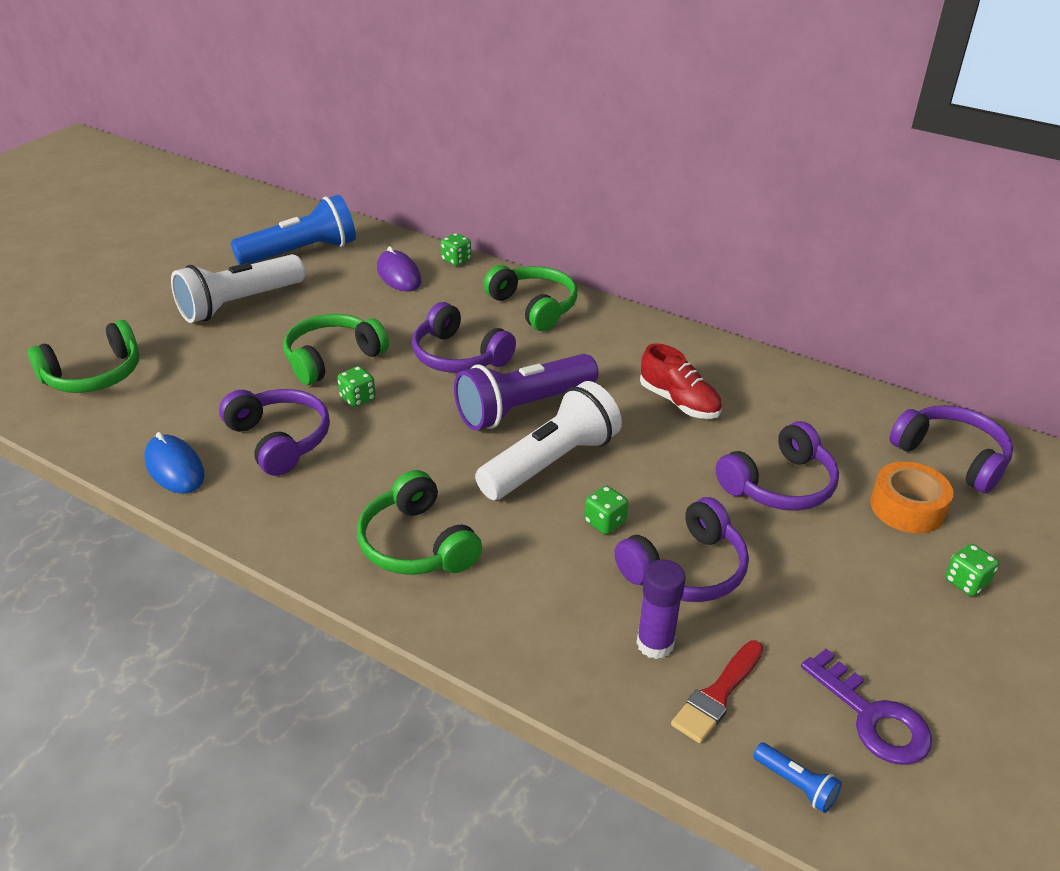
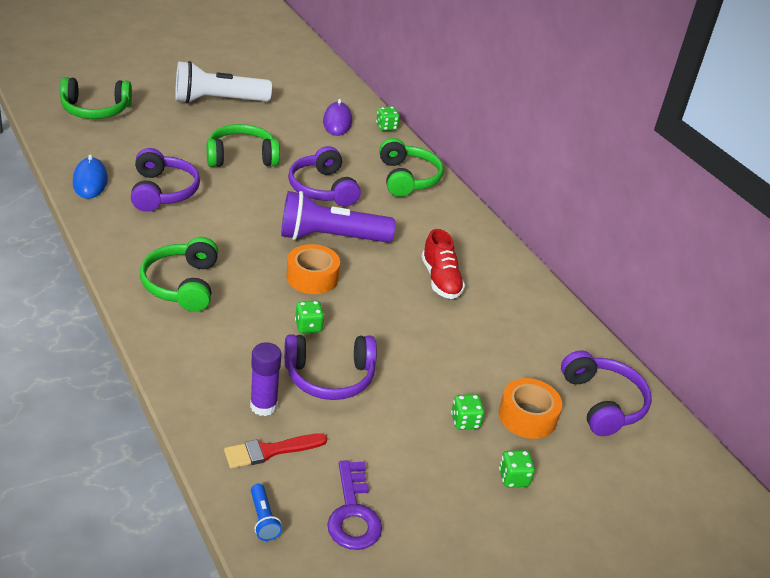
camera: 25 degrees right, 0 degrees up
(301, 252) = (288, 83): blue flashlight -> none
(358, 398) = (232, 187): green dice -> green dice (465, 421)
(550, 463) = (312, 277): white flashlight -> orange tape
(780, 485) = (451, 360): purple headphones -> none

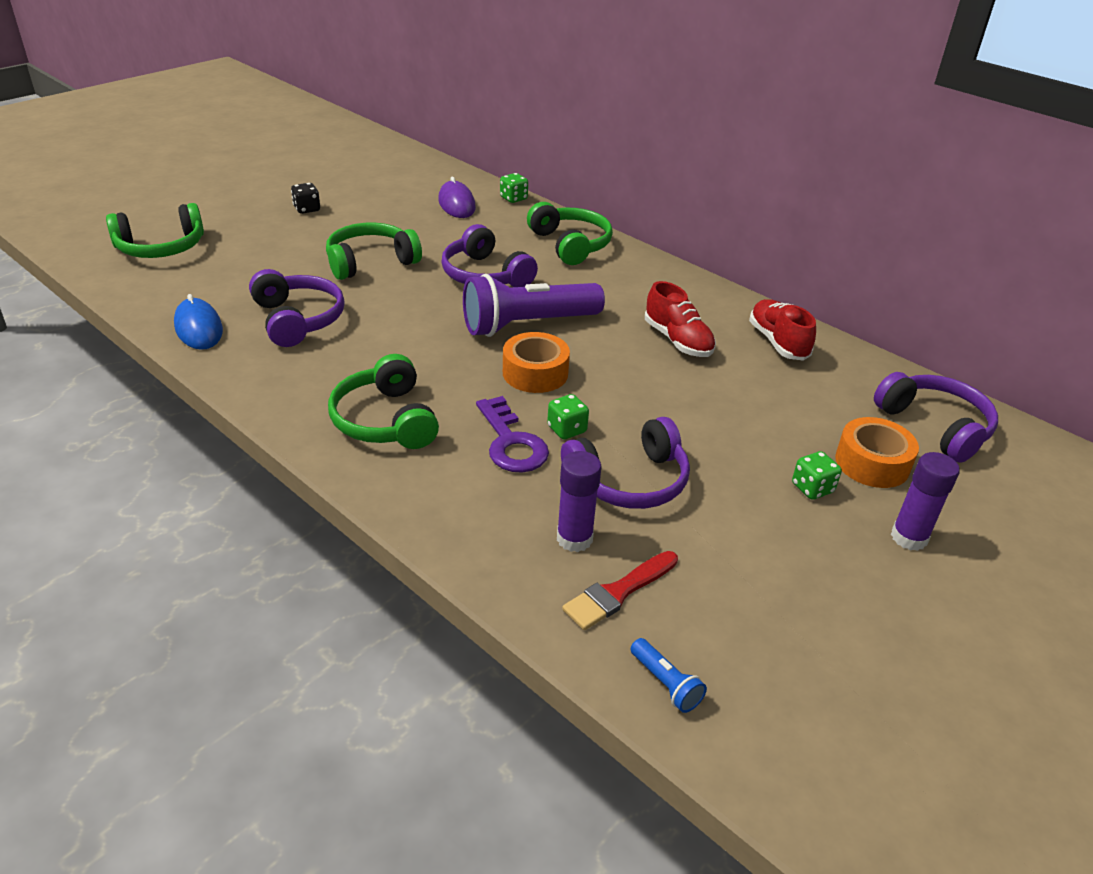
camera: 15 degrees left, 0 degrees up
(218, 101) = (307, 209): white flashlight -> black dice
(353, 513) = (766, 639): purple key -> purple key (511, 442)
(513, 478) = (909, 537): green dice -> purple glue stick
(522, 302) = (778, 342): none -> red shoe

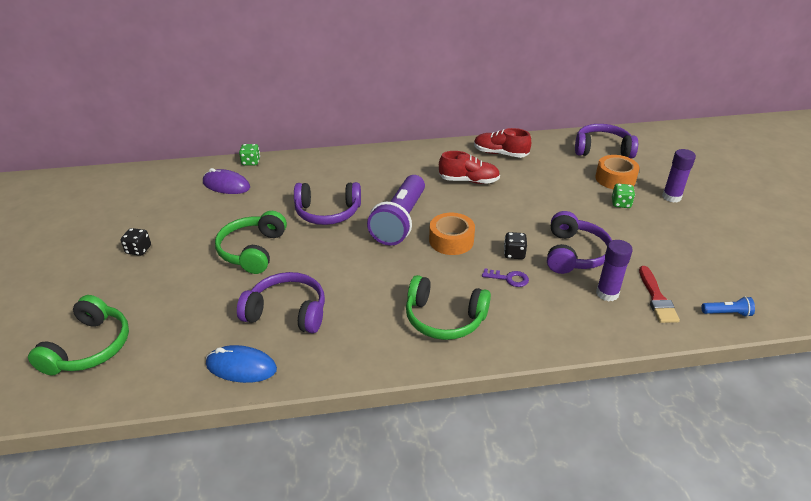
camera: 50 degrees left, 0 degrees up
(511, 442) = (509, 278): purple key -> purple key, size x0.59
(567, 429) = (514, 254): green dice -> black dice
(570, 244) = (332, 168): green headphones -> none

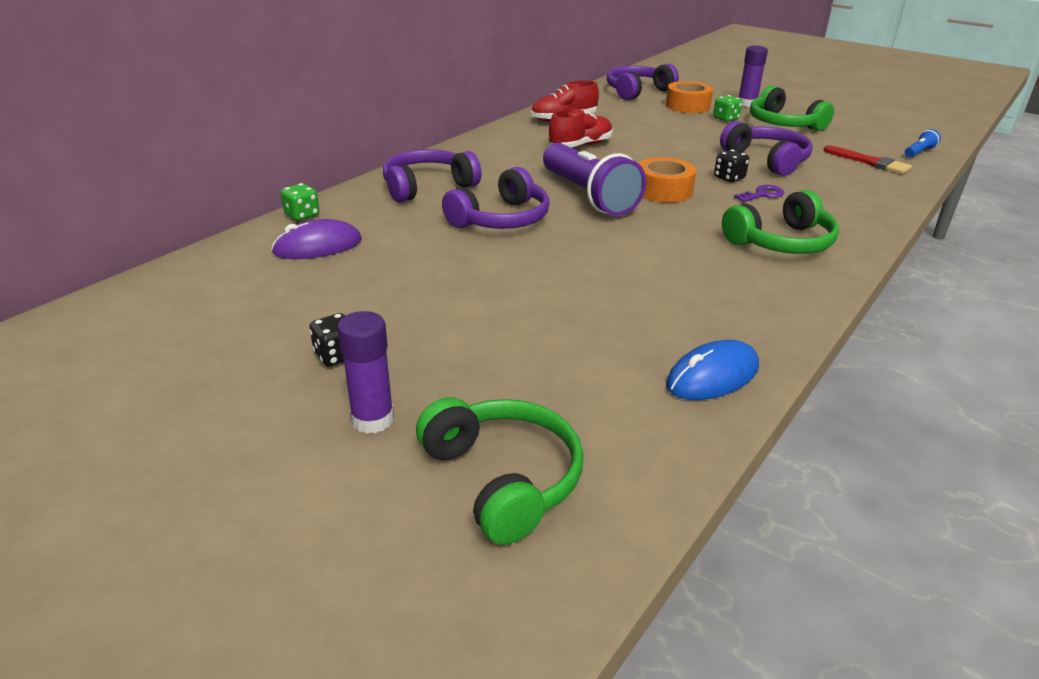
camera: 45 degrees left, 5 degrees down
(252, 250) = (493, 284): green headphones -> green headphones (783, 124)
(287, 312) = (649, 310): purple headphones -> purple headphones (427, 187)
(607, 293) = (839, 173): purple glue stick -> purple glue stick (372, 419)

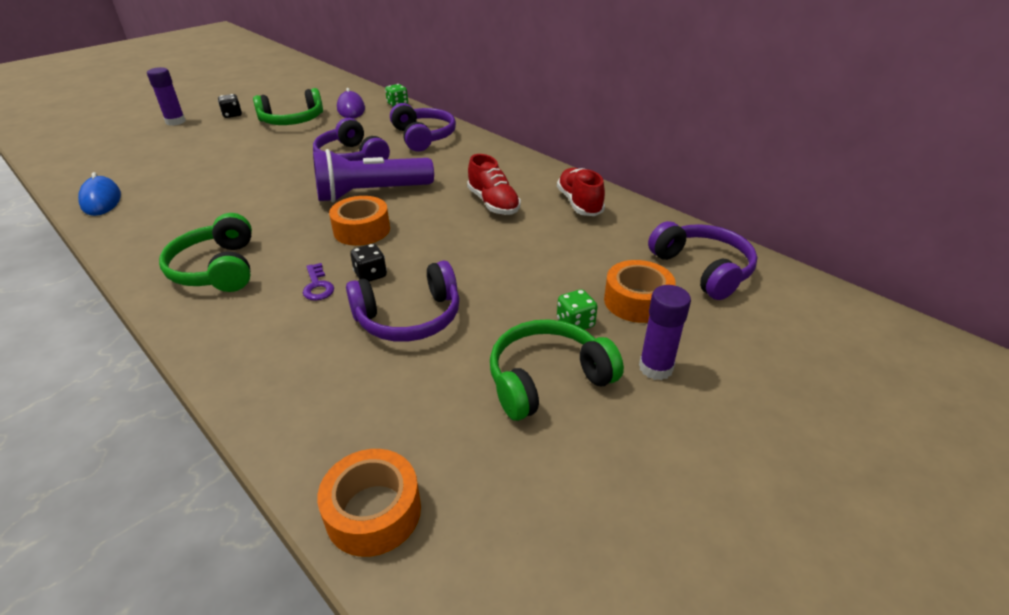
camera: 100 degrees right, 5 degrees up
(503, 478) = (105, 143): green headphones -> green headphones (292, 121)
(870, 162) = (360, 419): red brush -> none
(919, 152) = (373, 511): blue flashlight -> orange tape

